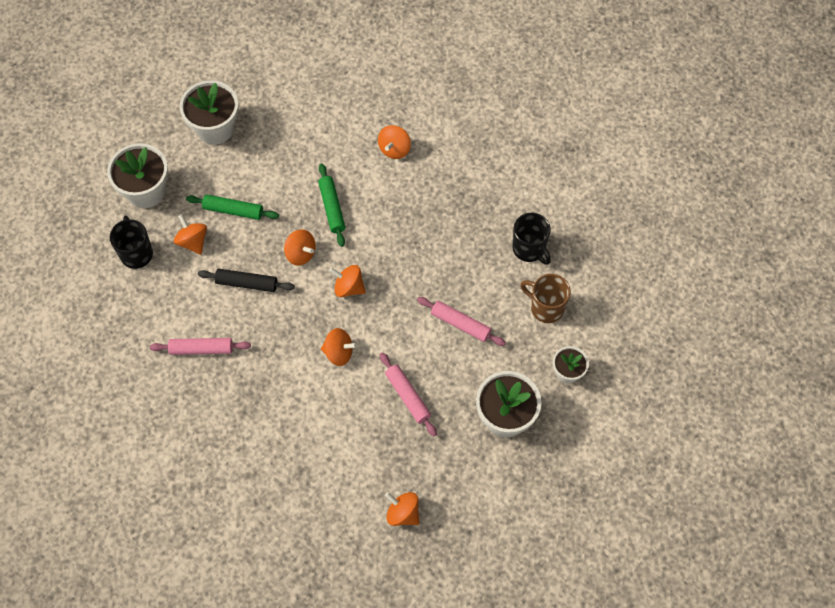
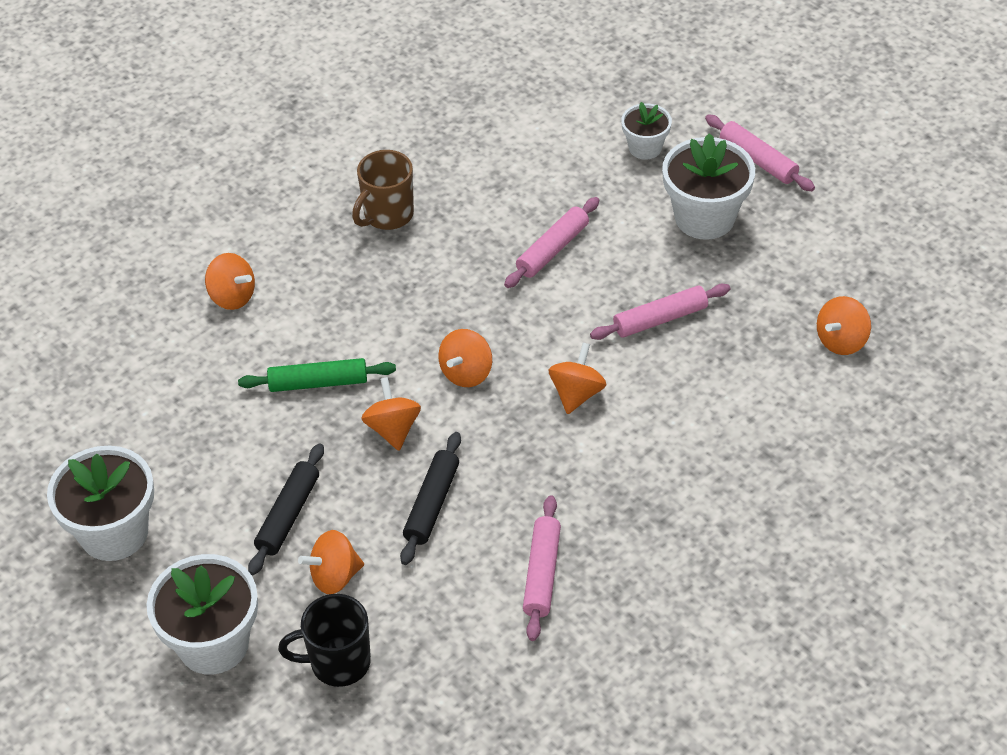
camera: 80 degrees left, 15 degrees down
(233, 210) = (288, 515): green rolling pin -> black rolling pin
(300, 254) = (393, 429): orange spinning top -> orange spinning top turned 60 degrees counterclockwise
(529, 249) = (446, 164): black mug -> none
(546, 307) = (543, 158): brown mug -> brown mug (387, 215)
(568, 449) = (758, 160): none -> pink rolling pin

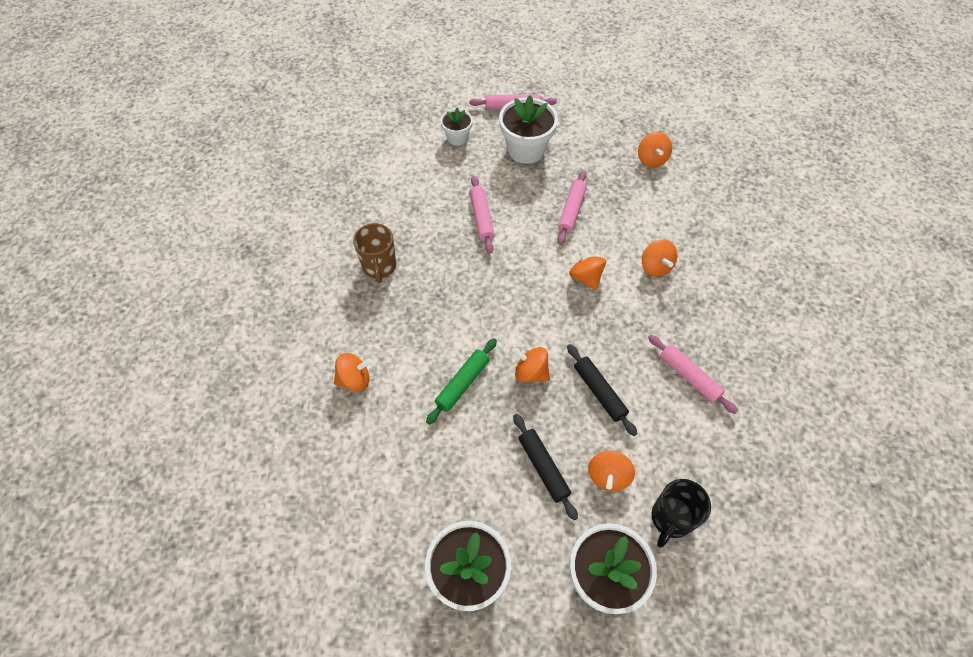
camera: 50 degrees left, 10 degrees up
(466, 373) = (525, 312): orange spinning top -> orange spinning top (655, 267)

